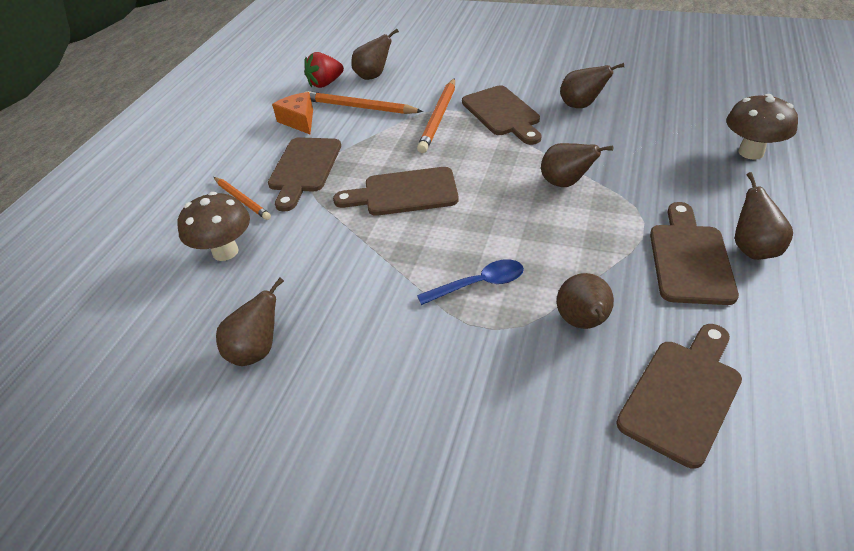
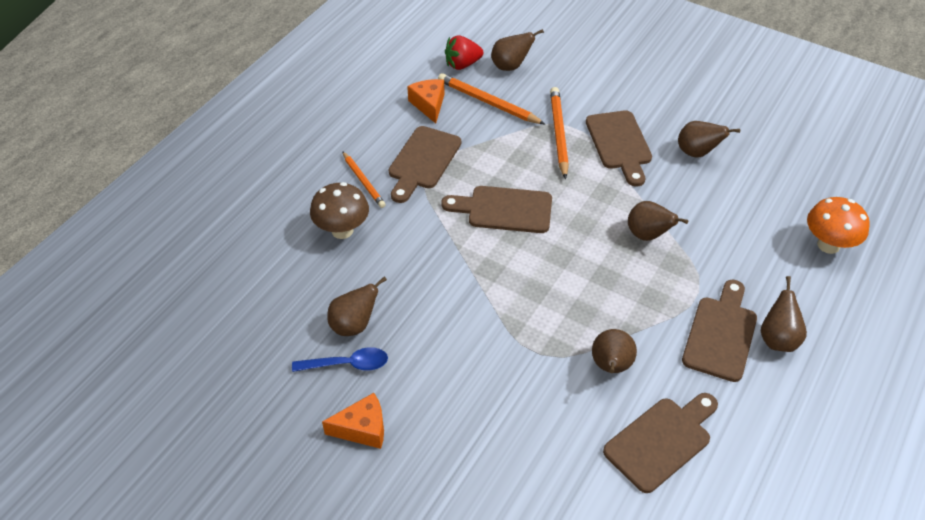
camera: 10 degrees right, 5 degrees up
(291, 481) = (362, 429): none -> orange cheese
(438, 117) = (558, 133): orange pencil -> orange pencil turned 150 degrees clockwise
(479, 284) = (540, 313): blue spoon -> blue spoon (347, 364)
(751, 152) = (828, 245): brown mushroom -> orange mushroom

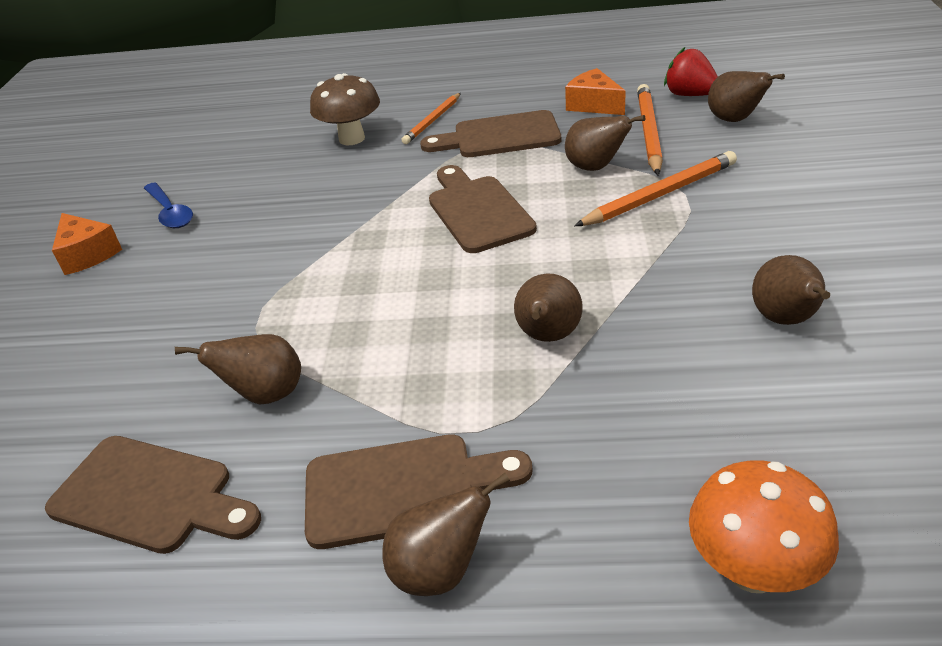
camera: 65 degrees right, 10 degrees down
(354, 325) = (225, 195): brown pear -> brown pear (596, 167)
(429, 105) = (594, 105): orange cheese -> orange cheese turned 90 degrees counterclockwise
(619, 144) = (706, 245): brown cutting board -> none

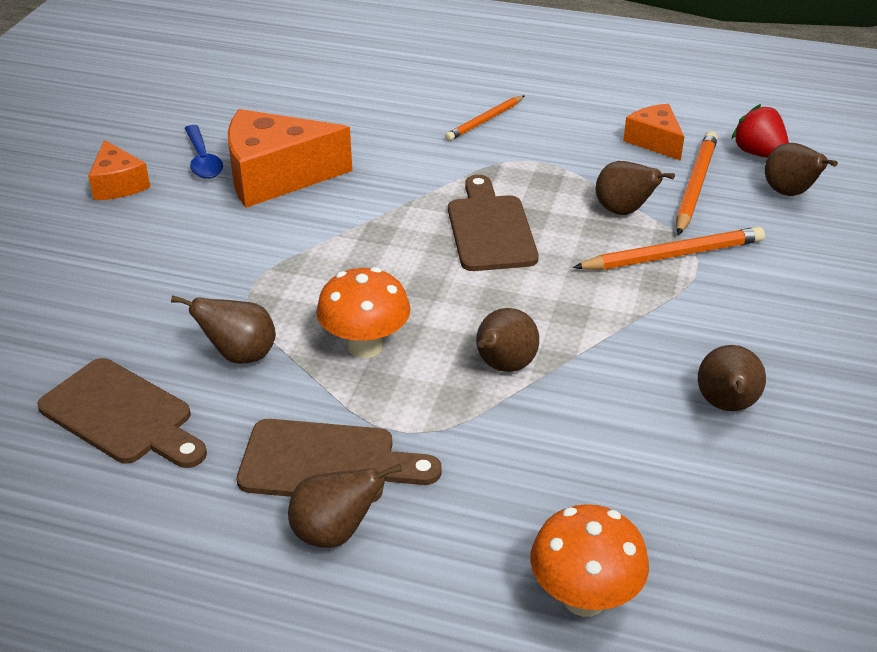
camera: 10 degrees right, 0 degrees up
(249, 211) = (276, 177): none -> orange cheese
(352, 139) = (398, 122): brown mushroom -> none
(397, 352) = (365, 346): none -> orange mushroom
(500, 136) = (544, 154): brown cutting board -> none

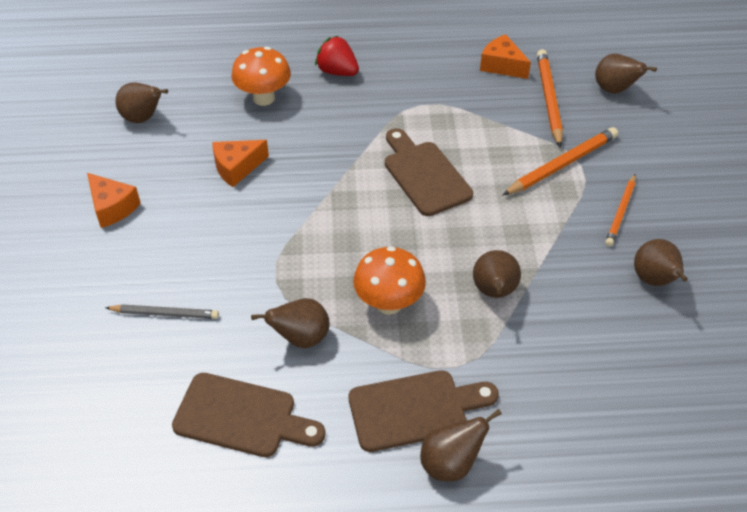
camera: 20 degrees left, 10 degrees up
(106, 294) = (165, 313): none -> grey pencil
(203, 160) = (169, 166): blue spoon -> none
(276, 177) = (237, 168): orange cheese -> orange cheese, size x0.55
(485, 121) = (369, 75): orange pencil -> orange pencil (621, 212)
(584, 598) = (637, 458): orange mushroom -> orange mushroom (263, 98)
(624, 211) = (511, 134): brown pear -> brown pear (143, 118)
(758, 153) = (578, 59): red strawberry -> red strawberry (337, 72)

